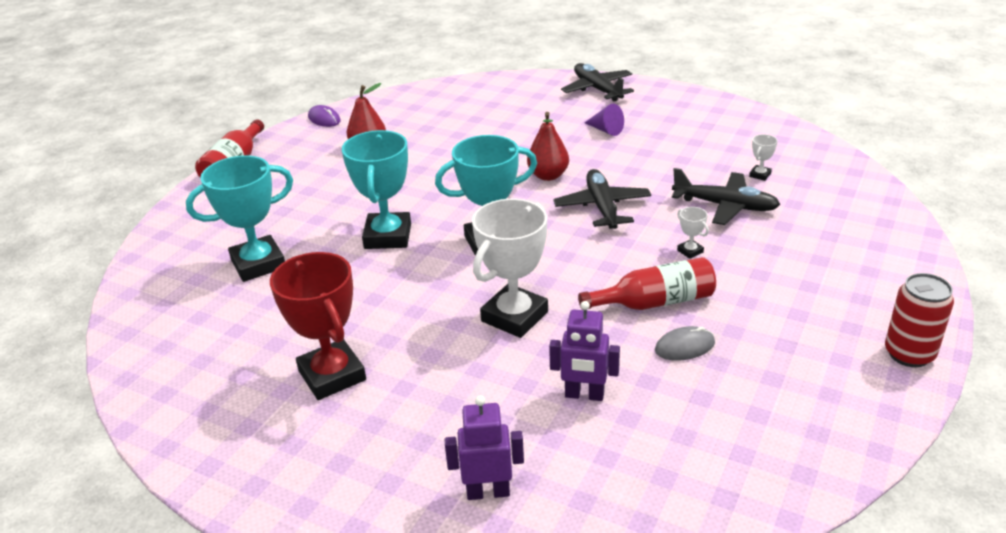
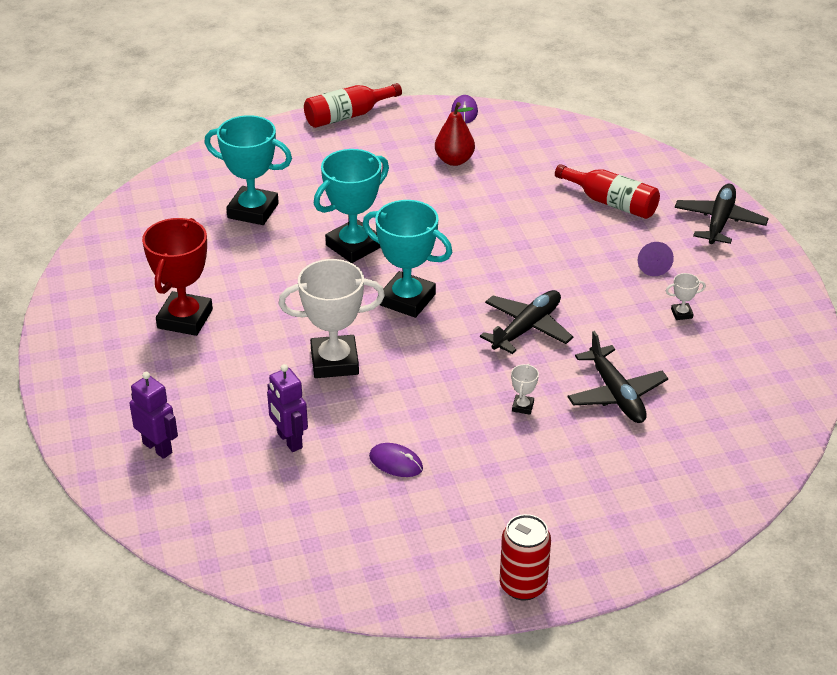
camera: 45 degrees right, 5 degrees up
(548, 176) = (536, 275): red pear -> none
(655, 302) = (432, 421): red bottle -> red bottle (611, 202)
(684, 347) = (396, 462): grey mouse -> purple mouse
(760, 175) = (695, 391): white trophy -> white trophy (681, 314)

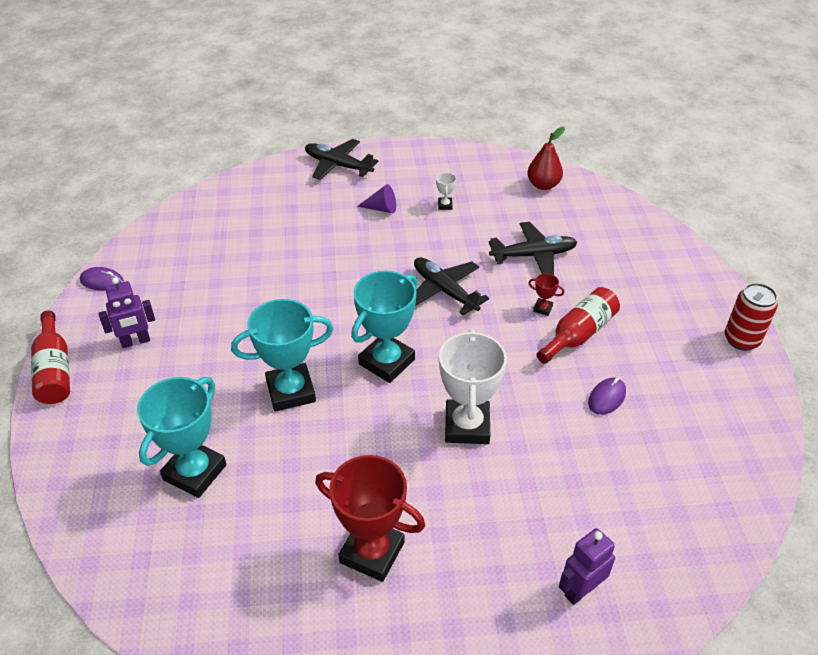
camera: 80 degrees left, 5 degrees up
(289, 441) = (575, 473): purple robot -> purple robot (135, 342)
(353, 246) = (291, 391): turquoise trophy -> turquoise trophy turned 75 degrees counterclockwise
(454, 160) = (181, 299): red pear -> red pear (543, 185)
(523, 407) = (542, 308): white trophy -> red trophy
(611, 202) = (290, 215): red bottle -> red bottle (578, 334)

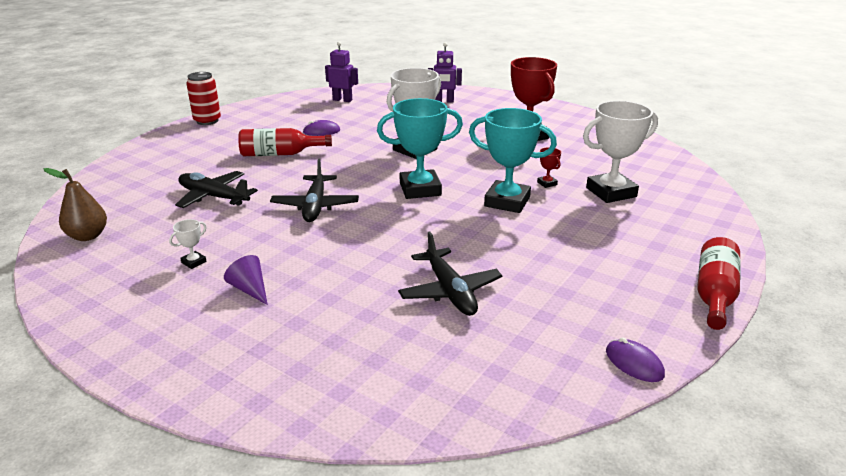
camera: 140 degrees left, 15 degrees down
(135, 342) = (619, 283): purple robot -> purple robot (342, 100)
(195, 472) = (611, 192): turquoise trophy -> white trophy
(338, 165) = (203, 369): black plane -> black plane (450, 291)
(542, 308) = (274, 171): red trophy -> red trophy (547, 183)
(543, 185) = (87, 236): red pear -> brown pear

